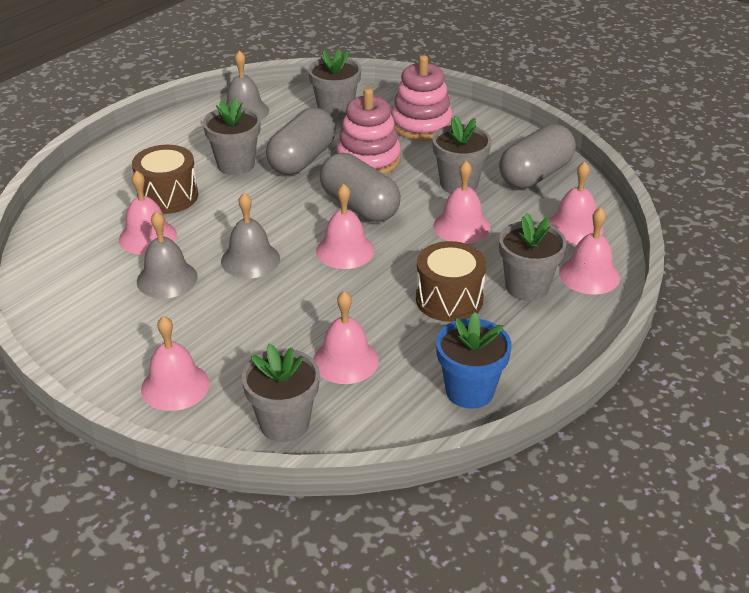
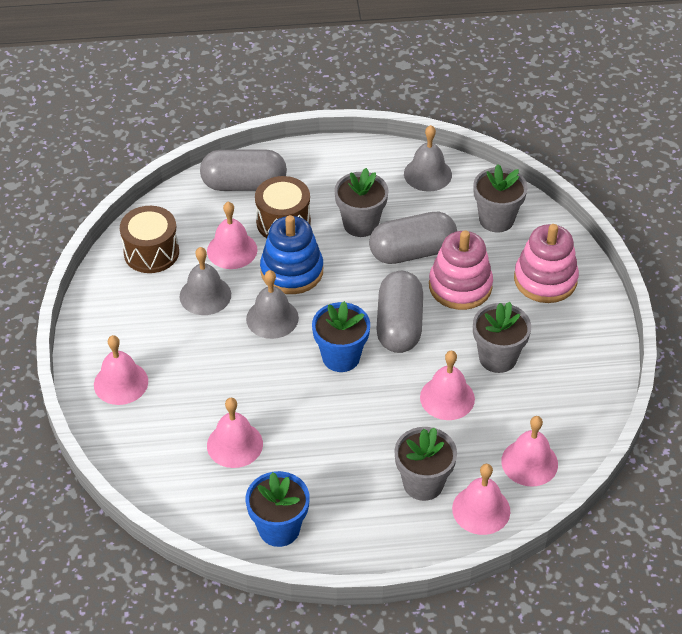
camera: 45 degrees right, 10 degrees up
(222, 222) = (292, 271): none -> blue stacking toy
(284, 423) = (148, 459): grey flower pot -> none
(345, 250) = (341, 357): pink bell -> blue flower pot
(449, 299) = (357, 451): brown drum -> brown drum (151, 252)
(535, 175) = (568, 393): grey capsule -> grey capsule (244, 185)

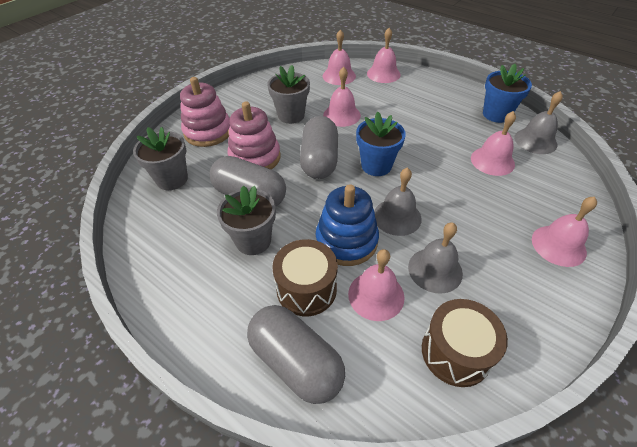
camera: 135 degrees left, 0 degrees up
(399, 325) = (319, 160): grey capsule -> grey capsule turned 45 degrees counterclockwise
(423, 483) = (399, 93): grey flower pot -> none
(427, 174) = (153, 244): grey bell -> grey bell (535, 141)

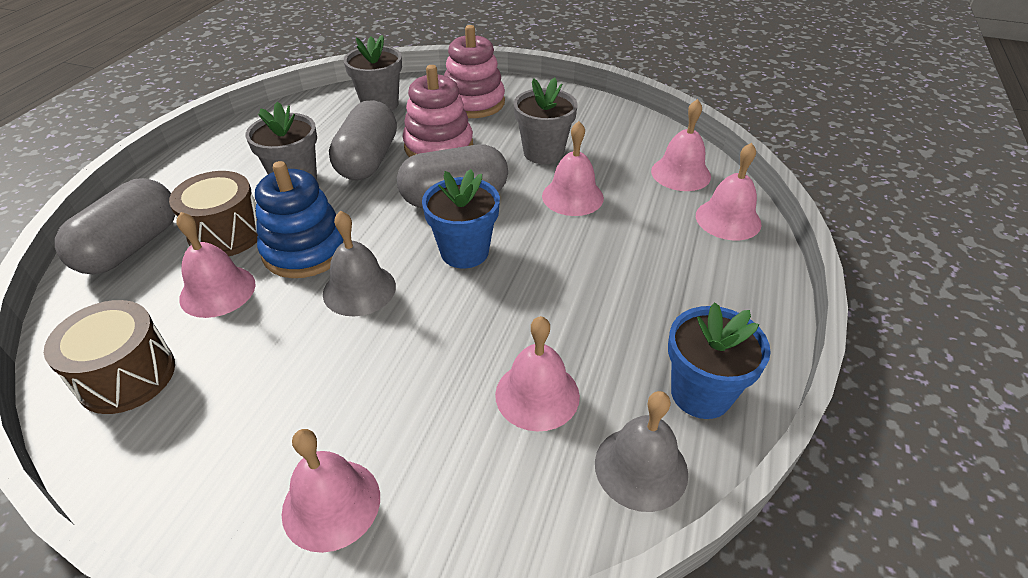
camera: 70 degrees right, 5 degrees down
(435, 270) = (262, 341): grey bell -> none

